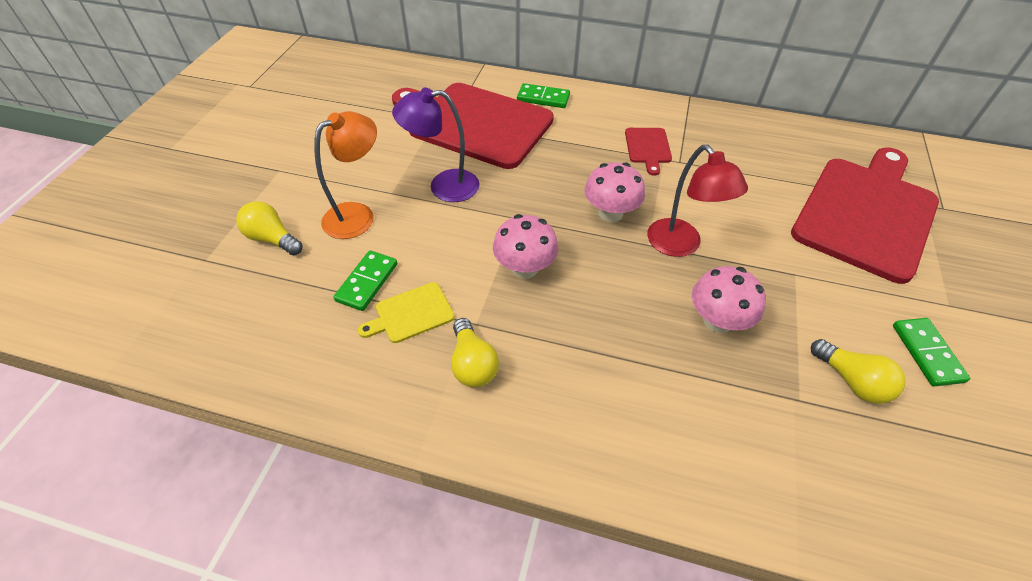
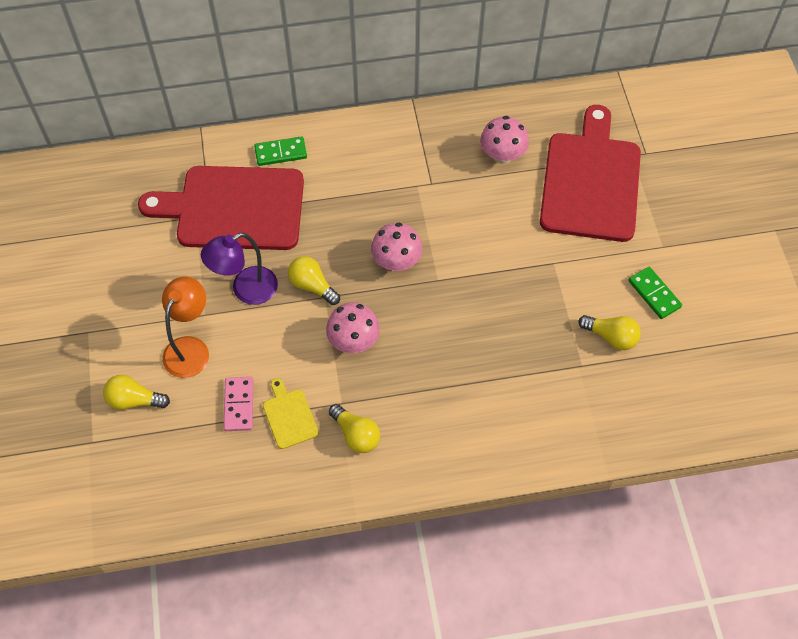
camera: 25 degrees left, 10 degrees up
(367, 282) = (239, 405): green domino -> pink domino
(411, 314) = (289, 416): yellow cutting board -> yellow cutting board turned 120 degrees clockwise
(510, 205) = (312, 286): none -> yellow light bulb
(648, 148) = (399, 178): red cutting board -> none
(680, 245) = (462, 271): red lamp -> none
(717, 321) = (511, 327): pink mushroom -> pink mushroom (502, 155)

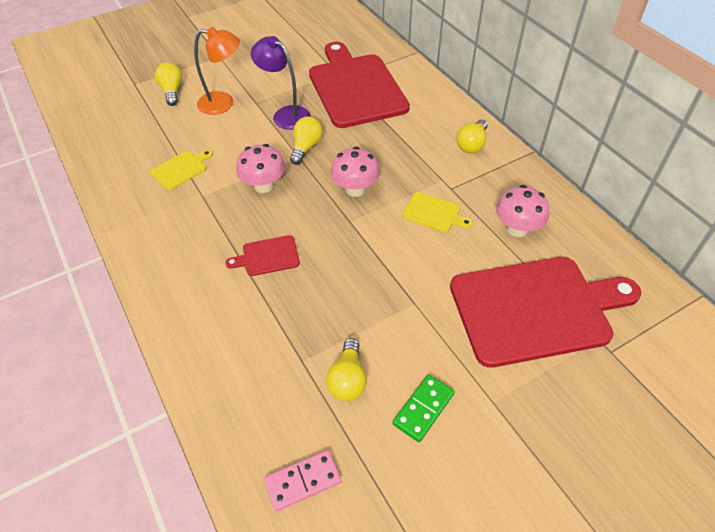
camera: 70 degrees right, 10 degrees down
(239, 405) = (183, 140): pink domino -> pink domino (303, 481)
(280, 153) = (422, 95): green domino -> none
(356, 435) = (174, 212): yellow light bulb -> yellow light bulb (472, 144)
(454, 362) = (267, 256): none -> red cutting board
(457, 209) = (434, 213): none -> yellow cutting board

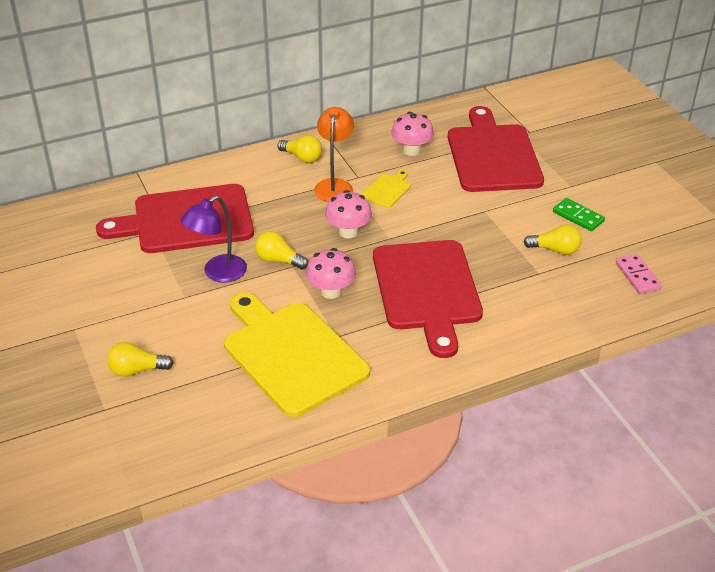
camera: 85 degrees left, 10 degrees down
(181, 169) = (291, 354): yellow cutting board -> yellow cutting board, size x2.41
(223, 103) = (179, 323): orange lamp -> orange lamp (334, 185)
(267, 256) = (427, 290): red cutting board -> red cutting board, size x2.41

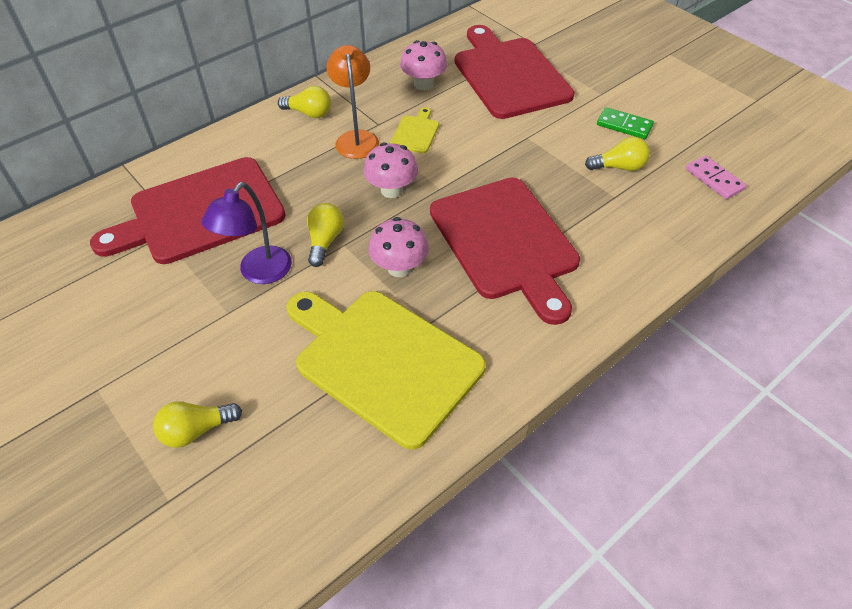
camera: 15 degrees left, 10 degrees up
(278, 260) = (325, 241): yellow light bulb -> yellow light bulb turned 90 degrees clockwise

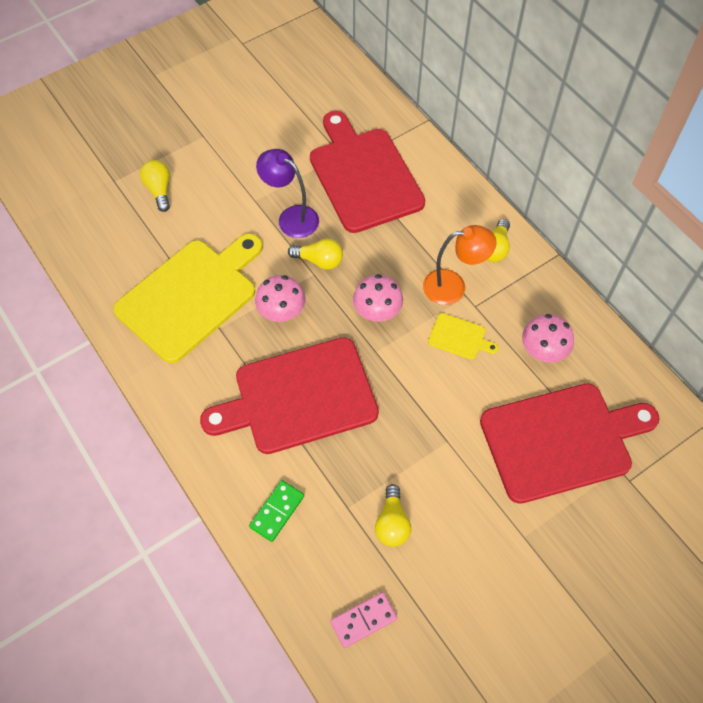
camera: 95 degrees right, 10 degrees up
(624, 125) = (462, 547): green domino -> green domino (277, 511)

